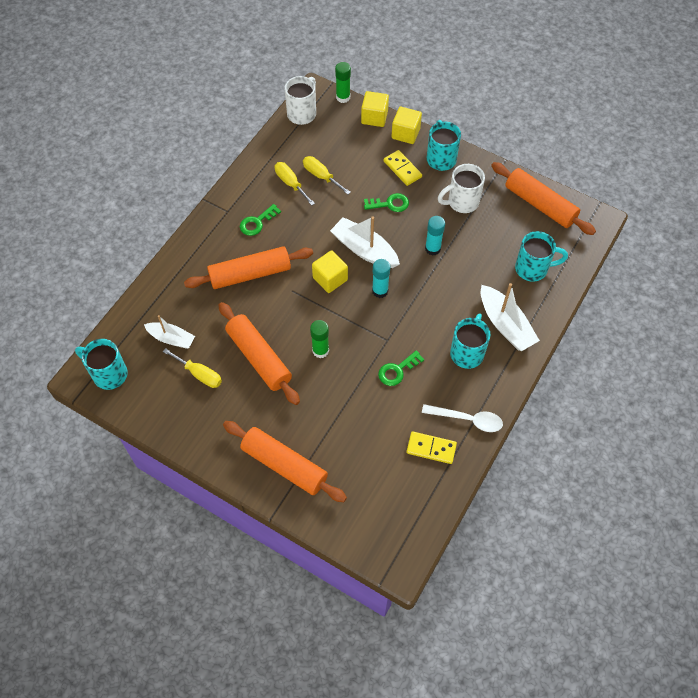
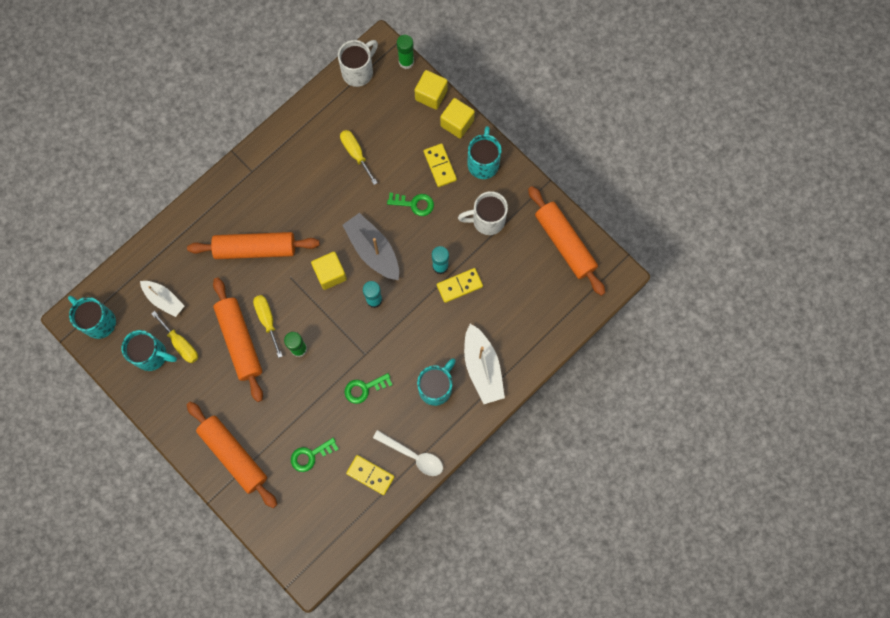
camera: 15 degrees right, 15 degrees up
(257, 222) = (277, 192): green key -> green key (310, 455)
(290, 183) = (323, 154): yellow screwdriver -> yellow screwdriver (267, 320)
(364, 250) = (373, 250): white boat -> grey boat
(457, 260) = (459, 286): none -> yellow domino
(533, 269) = (531, 314): turquoise mug -> turquoise mug (152, 355)

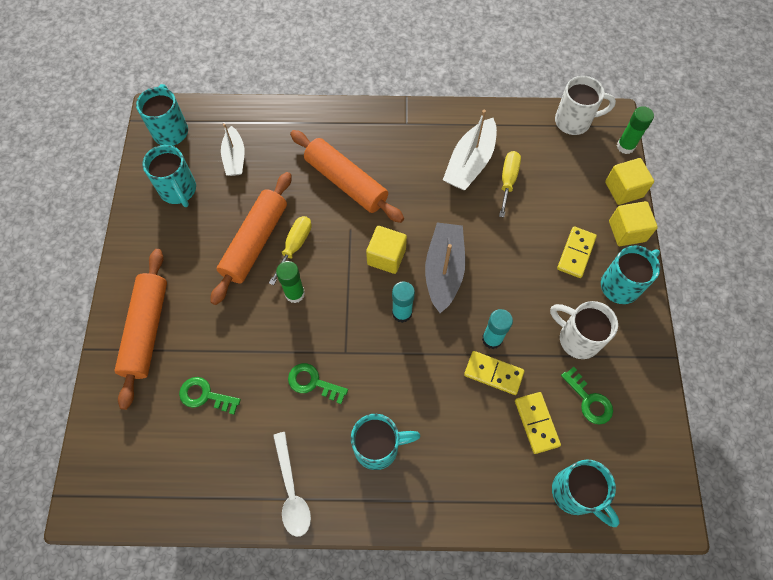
camera: 45 degrees right, 10 degrees down
(181, 344) = (209, 202): yellow screwdriver -> none
(370, 475) = (235, 468): yellow domino -> yellow domino (536, 423)
(414, 204) = (520, 264): green key -> green key (589, 400)
(482, 368) = (441, 473): white boat -> white boat (470, 163)
(561, 310) = (575, 493): none -> turquoise mug
(565, 243) = (640, 431): orange rolling pin -> none

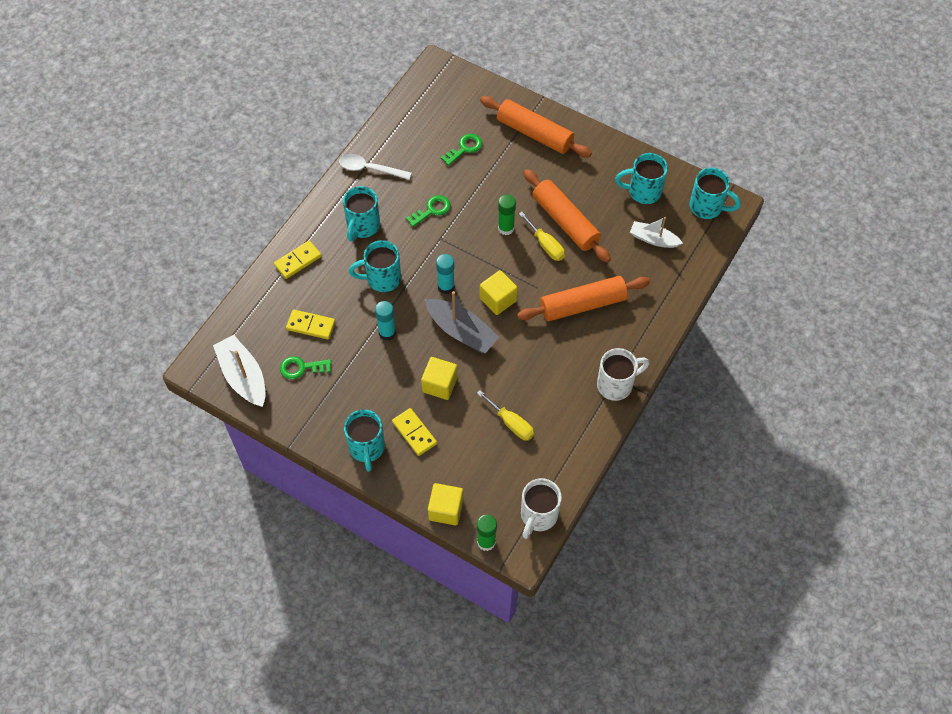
camera: 120 degrees right, 5 degrees down
(470, 163) = (546, 404): white boat -> white boat (243, 376)
(493, 373) = (362, 319): yellow domino -> yellow domino (298, 261)
(575, 493) = (252, 321): turquoise mug -> turquoise mug (382, 279)
(577, 338) = (348, 389): white mug -> white mug (616, 384)
(627, 231) = (407, 484): yellow cube -> yellow cube (439, 384)

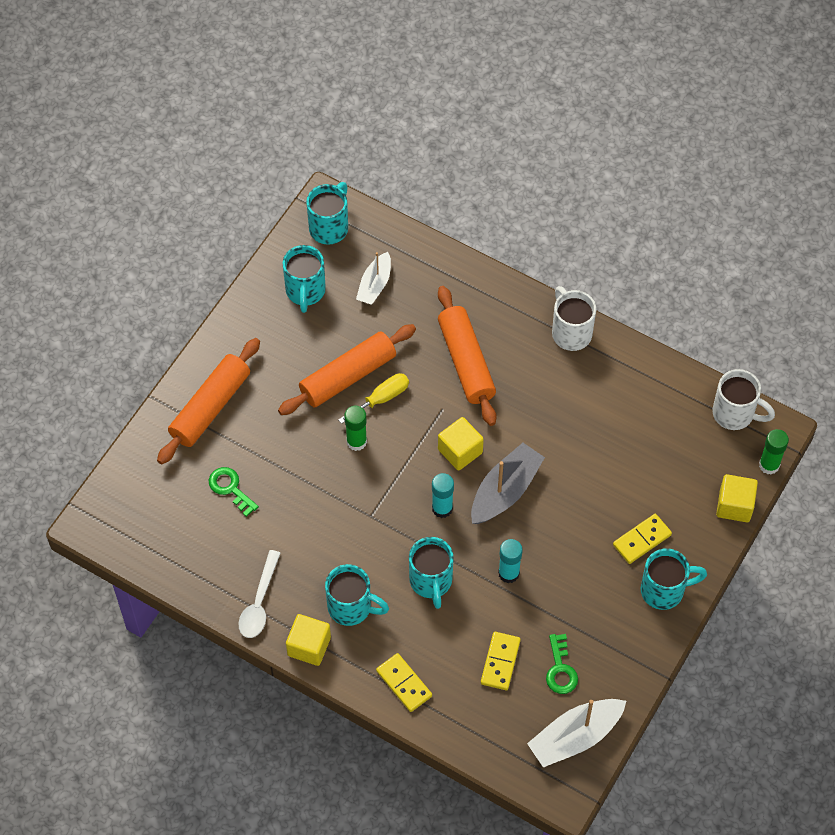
camera: 90 degrees left, 0 degrees up
(432, 210) = (327, 526): green key -> none
(439, 384) = (578, 514): yellow cube -> yellow cube (309, 646)
(511, 423) = (624, 439): yellow screwdriver -> none

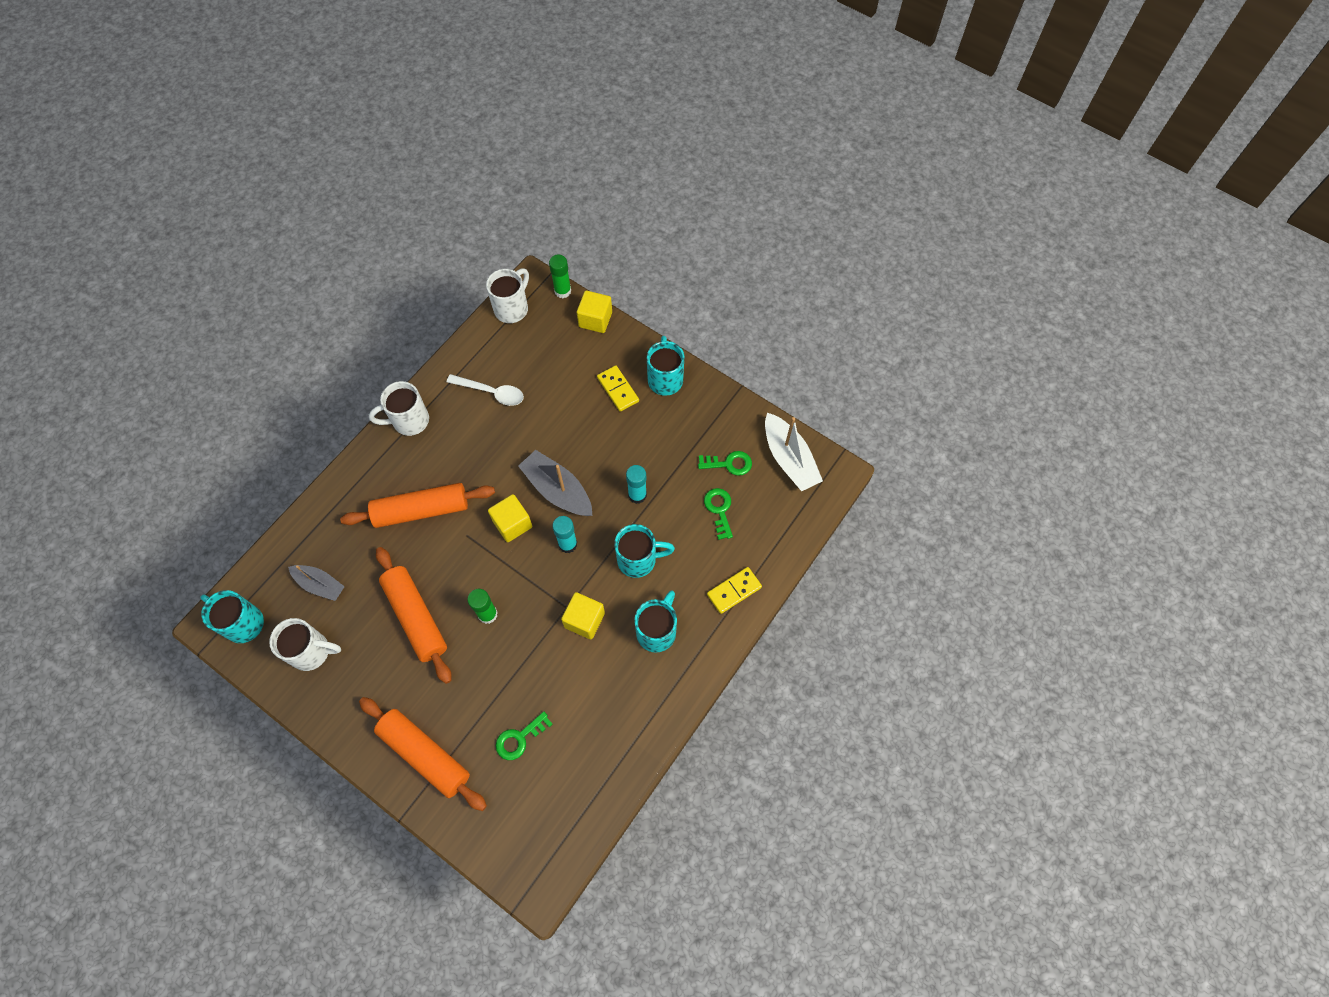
camera: 85 degrees left, 5 degrees up
(259, 602) = (644, 716): white spoon -> white spoon (491, 392)
(305, 292) = (312, 651): turquoise mug -> white mug
(309, 646) = (692, 672): yellow cube -> yellow cube (584, 620)
(375, 285) = (320, 585): white boat -> grey boat
(382, 398) = (446, 587): yellow screwdriver -> none
(500, 662) = (719, 510): yellow domino -> green key

